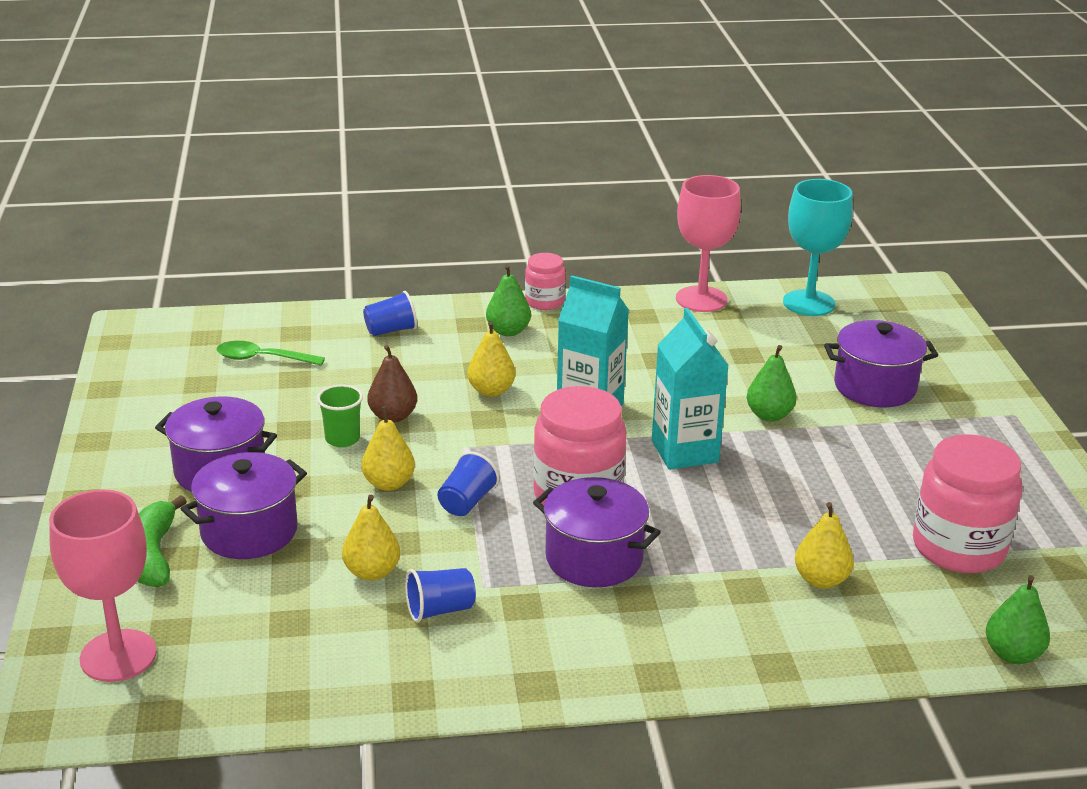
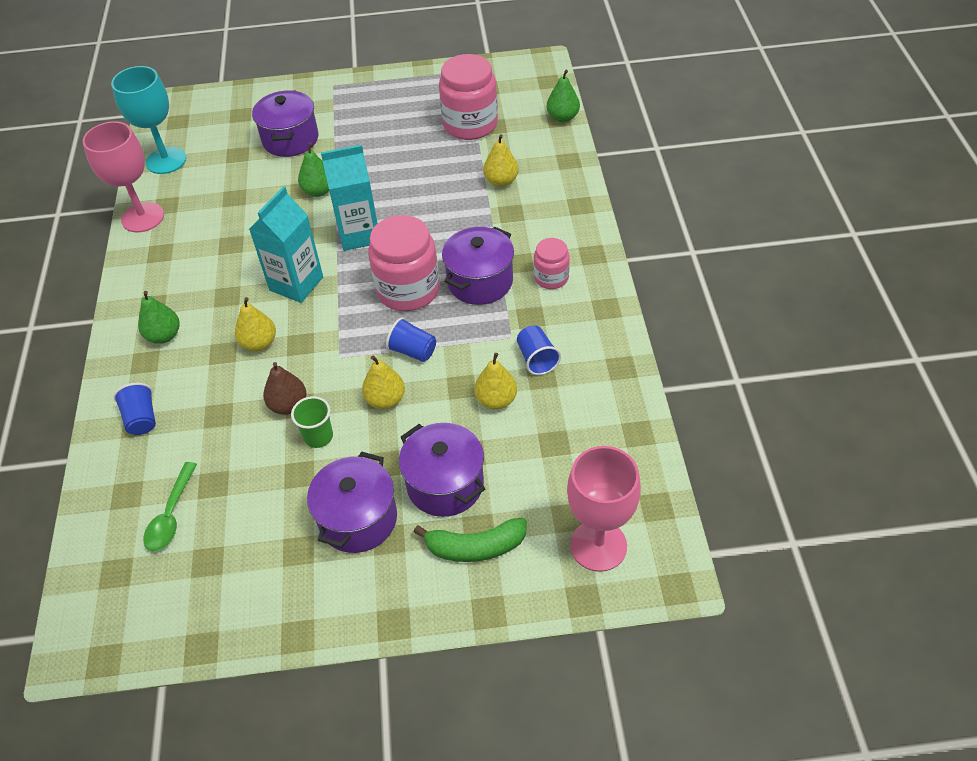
camera: 85 degrees left, 20 degrees up
(544, 302) = (118, 313): pink jar -> pink jar (551, 278)

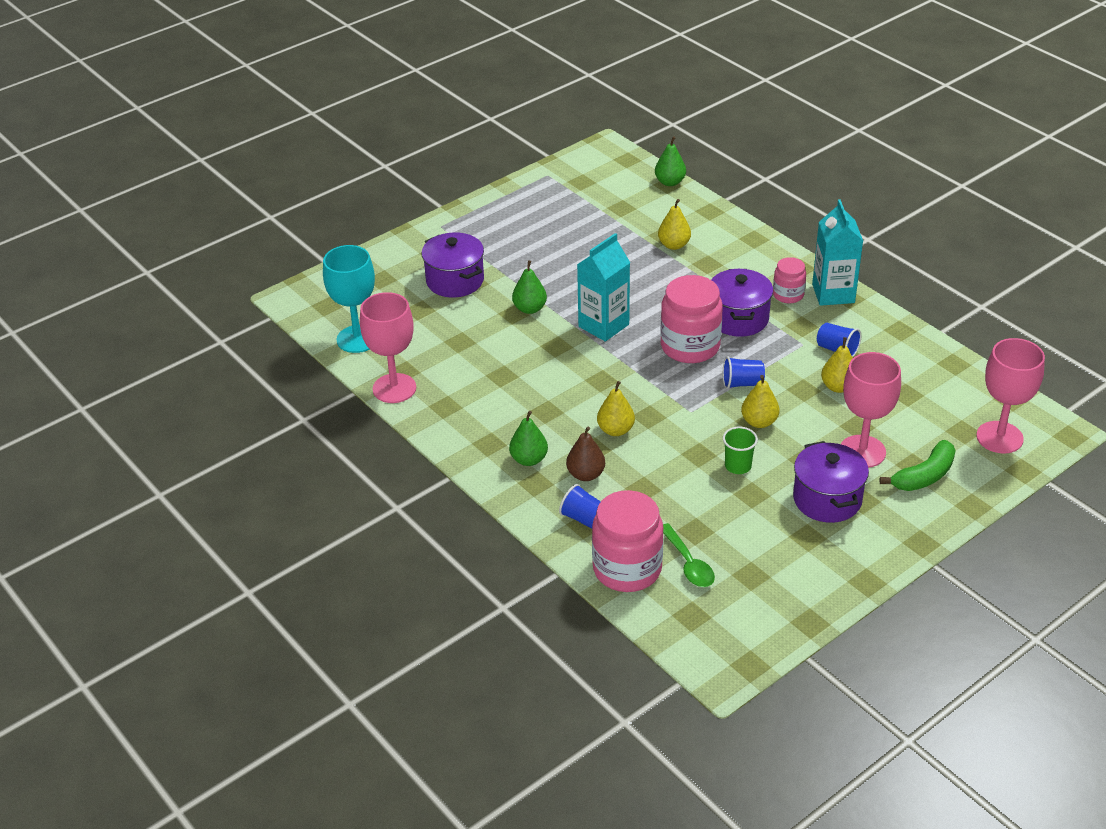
camera: 35 degrees left, 10 degrees down
(288, 405) = (690, 458): brown pear -> brown pear (585, 474)
(296, 284) = (594, 379): turquoise carton -> turquoise carton (833, 293)
(445, 484) = (862, 451): purple pot -> pink goblet
(470, 124) = (600, 214): pink jar -> pink jar (627, 569)

